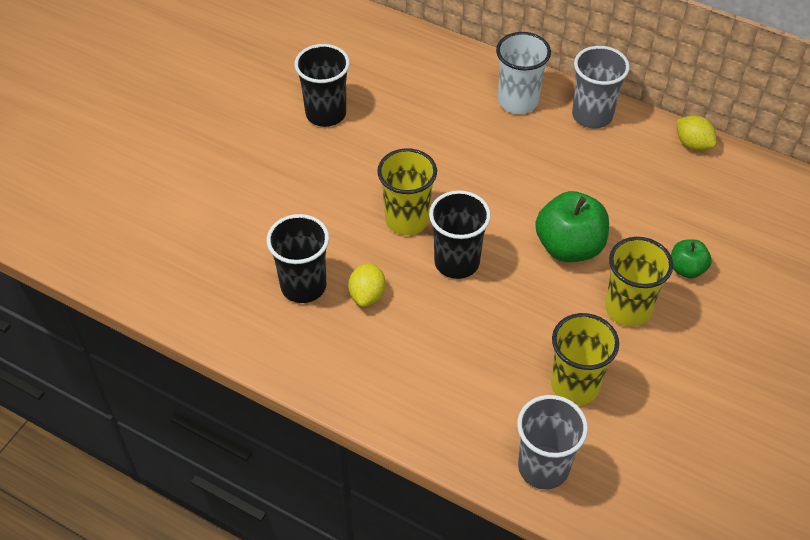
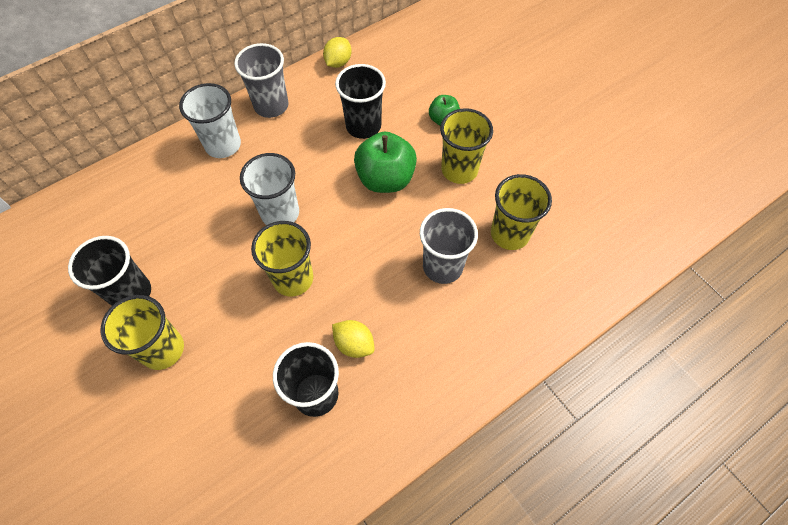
camera: 65 degrees left, 10 degrees up
(287, 160) = (163, 349): none -> yellow cup
(457, 262) = (357, 261): black cup -> black cup (363, 126)
(471, 179) = (280, 213): none -> white cup
(543, 467) = (571, 287): grey cup -> grey cup (442, 266)
(693, 144) = (338, 62): yellow lemon -> yellow lemon turned 45 degrees counterclockwise

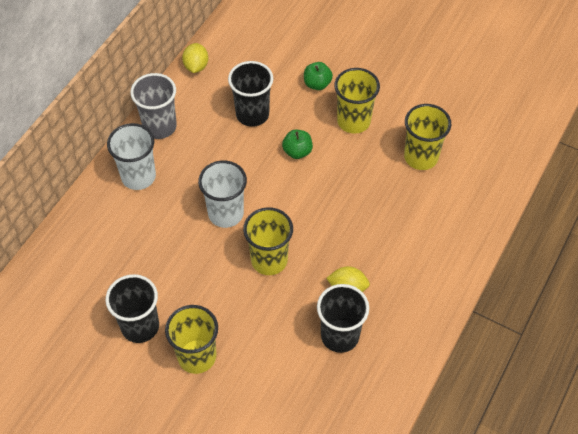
camera: 25 degrees left, 5 degrees down
(385, 179) = (297, 152): green apple -> green apple, size x0.55
(442, 266) = (382, 203): grey cup -> none

